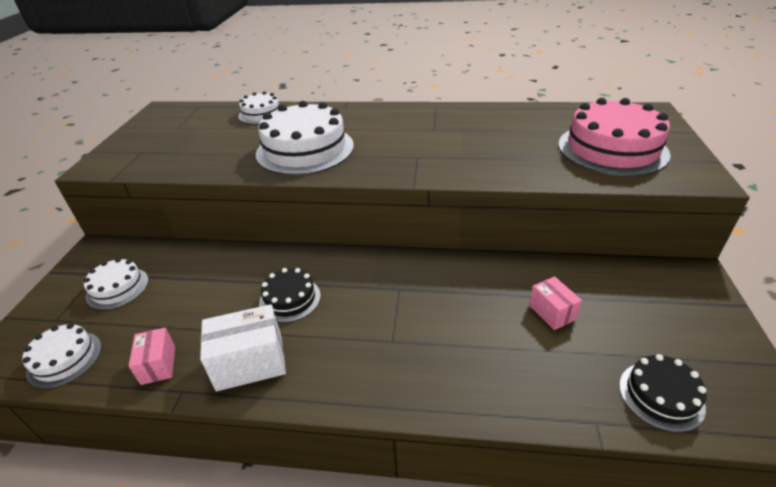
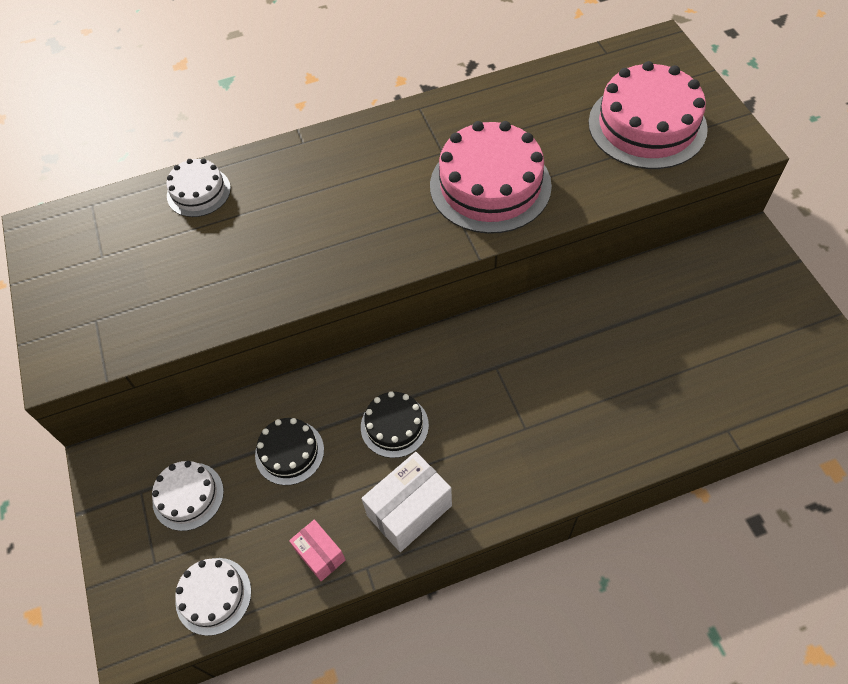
camera: 25 degrees left, 20 degrees up
(305, 149) = (312, 240): white cake -> none
(455, 152) = (490, 185): none -> pink cake
(551, 312) = (648, 335): pink box -> none
(661, 395) = (764, 383): black cake -> black cake (289, 452)

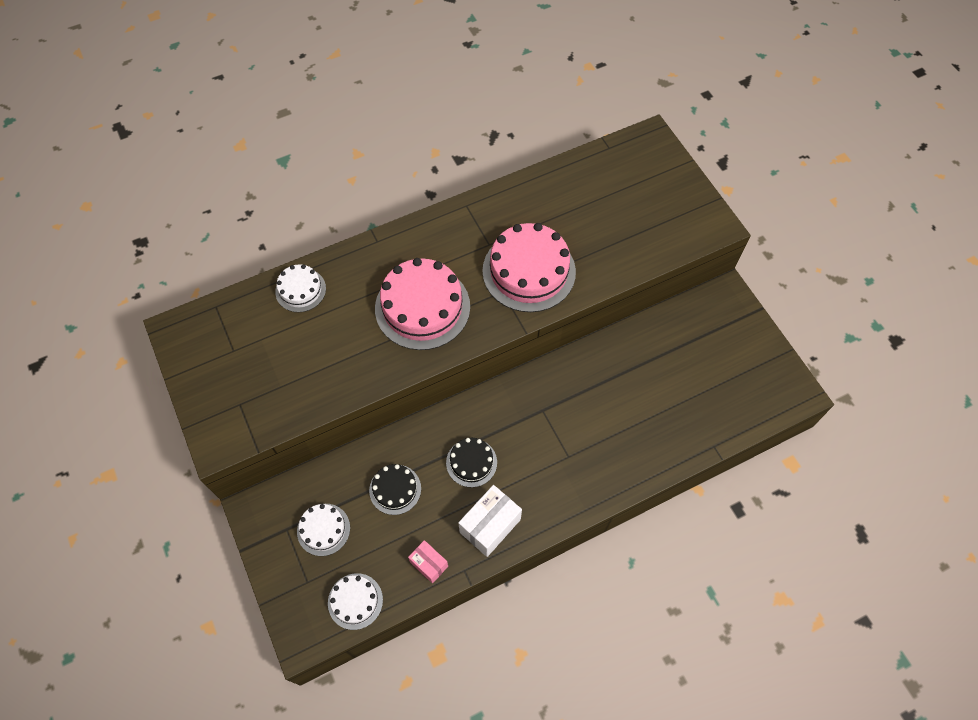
camera: 10 degrees left, 5 degrees up
(647, 125) = (644, 212): pink cake -> pink cake (422, 307)

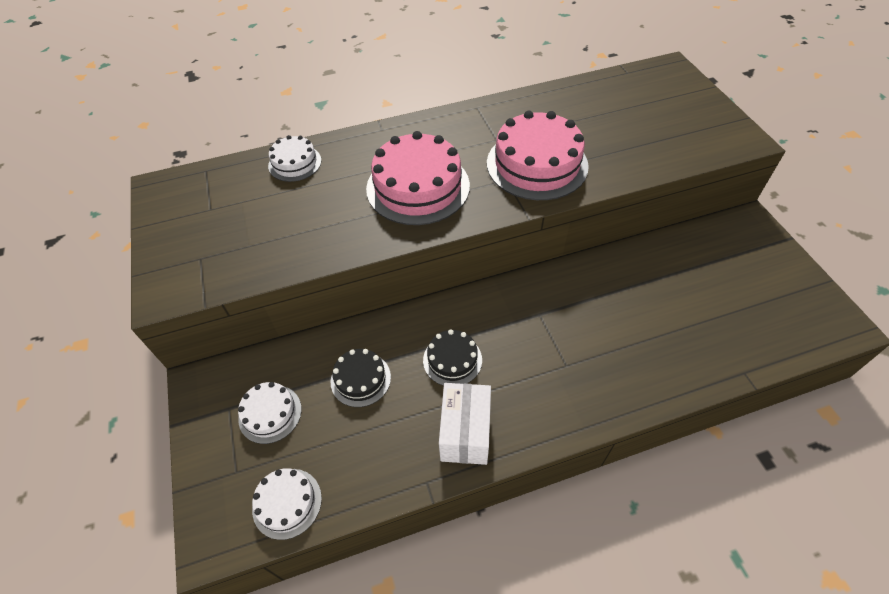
camera: 10 degrees right, 10 degrees down
(429, 564) = (385, 469): pink box -> none
(490, 526) = (465, 432): white box -> white box turned 45 degrees counterclockwise

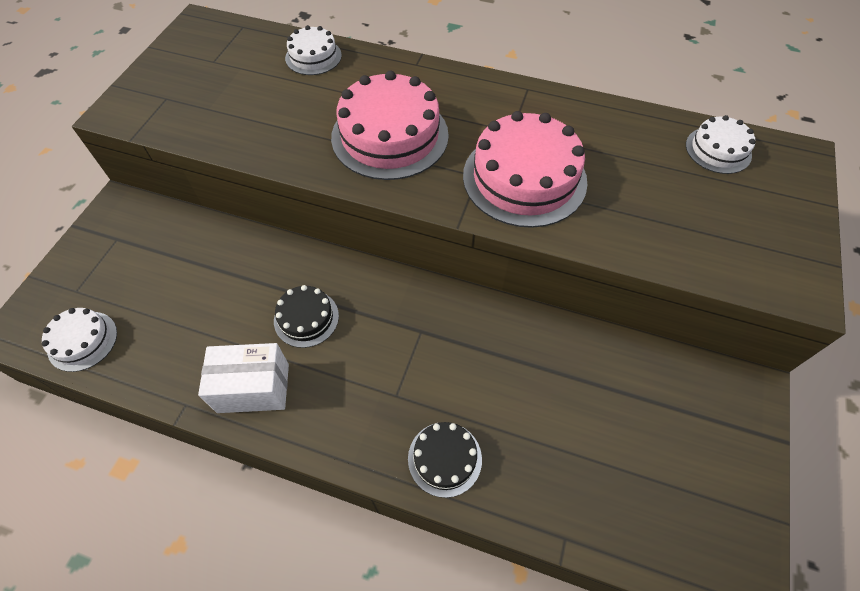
camera: 35 degrees right, 5 degrees up
(270, 413) = (137, 263): white cake -> white cake (718, 150)
(360, 379) = (223, 282): black cake -> black cake (444, 458)
(465, 432) = (253, 388): white box -> white box turned 45 degrees clockwise

